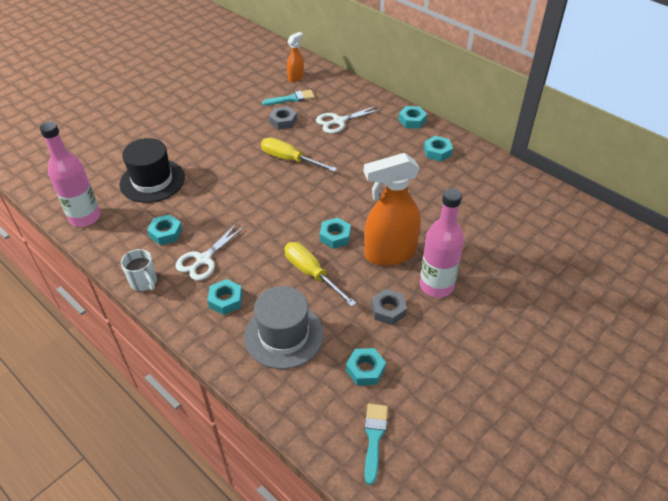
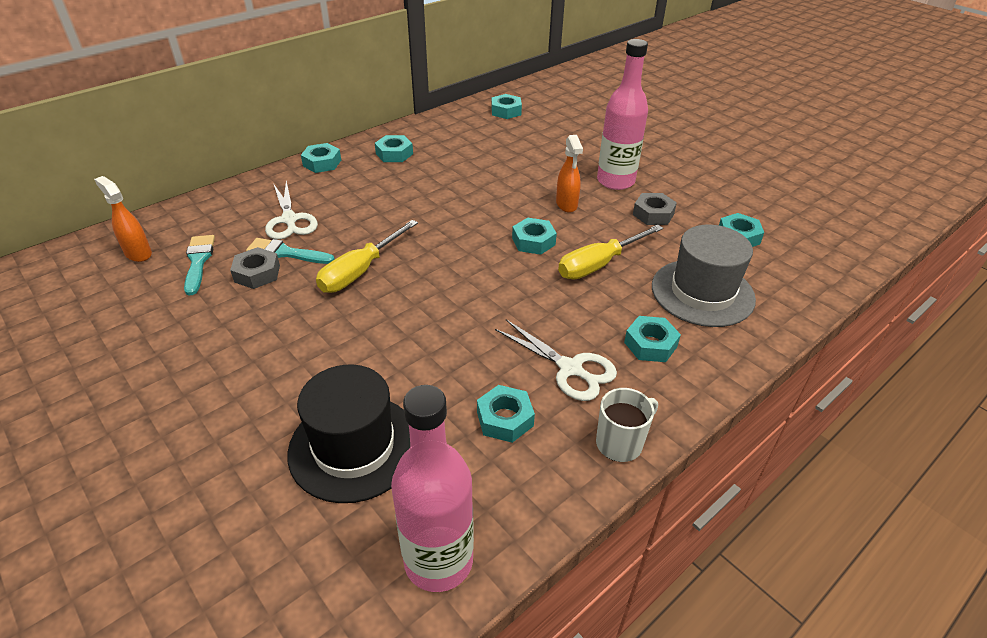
camera: 85 degrees left, 5 degrees down
(374, 438) = (819, 239): turquoise brush -> turquoise brush (286, 253)
(389, 253) = (566, 205): orange spray bottle -> orange spray bottle, size x0.49
(540, 207) = (506, 111): none -> turquoise nut

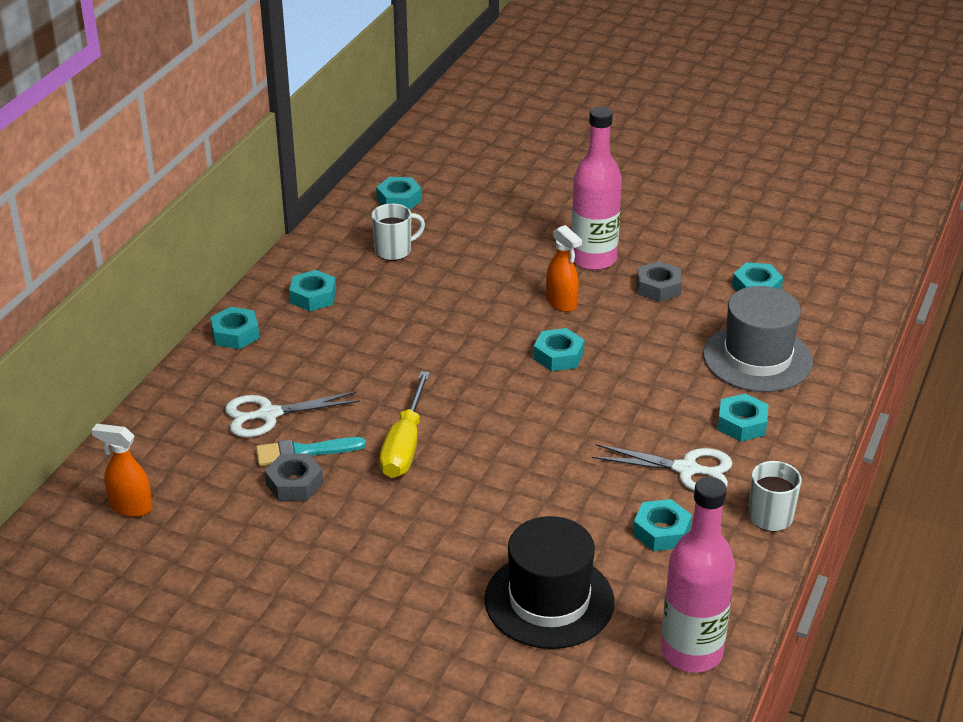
camera: 25 degrees left, 5 degrees down
(198, 261) = (213, 493): turquoise brush -> none
(289, 220) = (268, 415): white scissors -> white scissors turned 120 degrees clockwise
(474, 140) = (394, 251): none -> white mug
(599, 264) = (642, 360): yellow screwdriver -> none

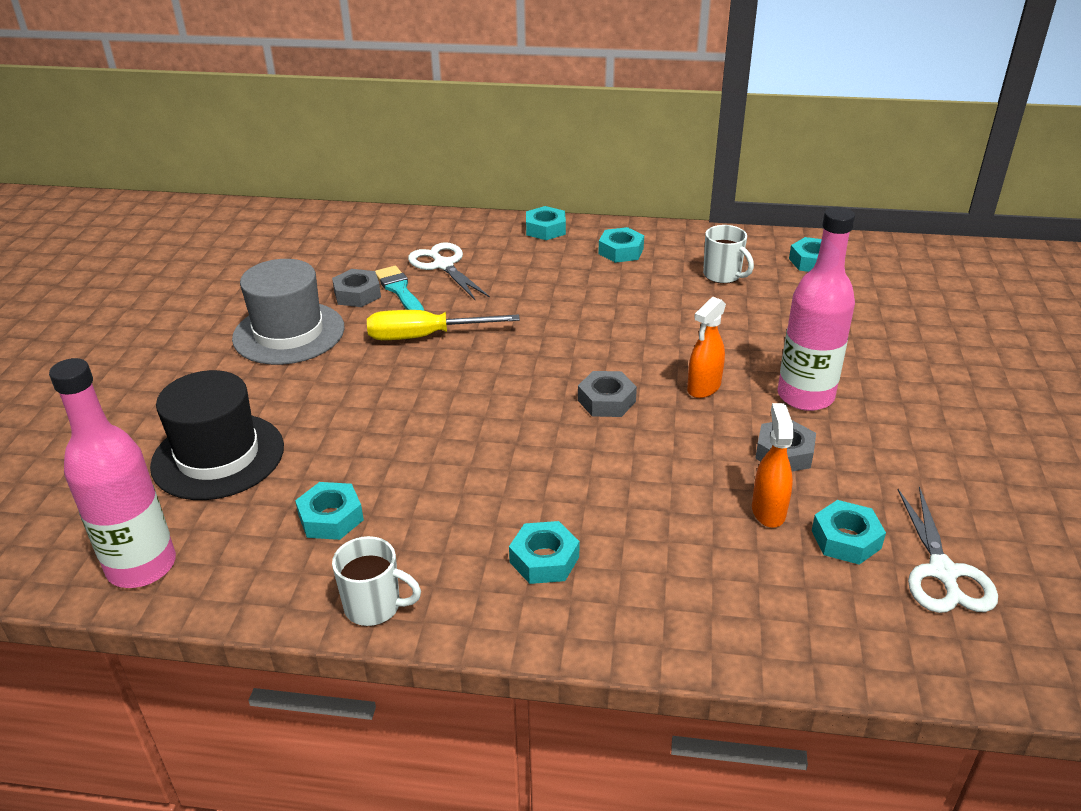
camera: 75 degrees right, 0 degrees up
(130, 507) = (313, 236): orange spray bottle -> orange spray bottle (768, 511)
(558, 356) = (606, 401): turquoise nut -> grey nut
(686, 470) = (441, 523): white scissors -> white scissors (942, 572)
(757, 358) = (687, 558): grey hat -> grey hat (289, 333)

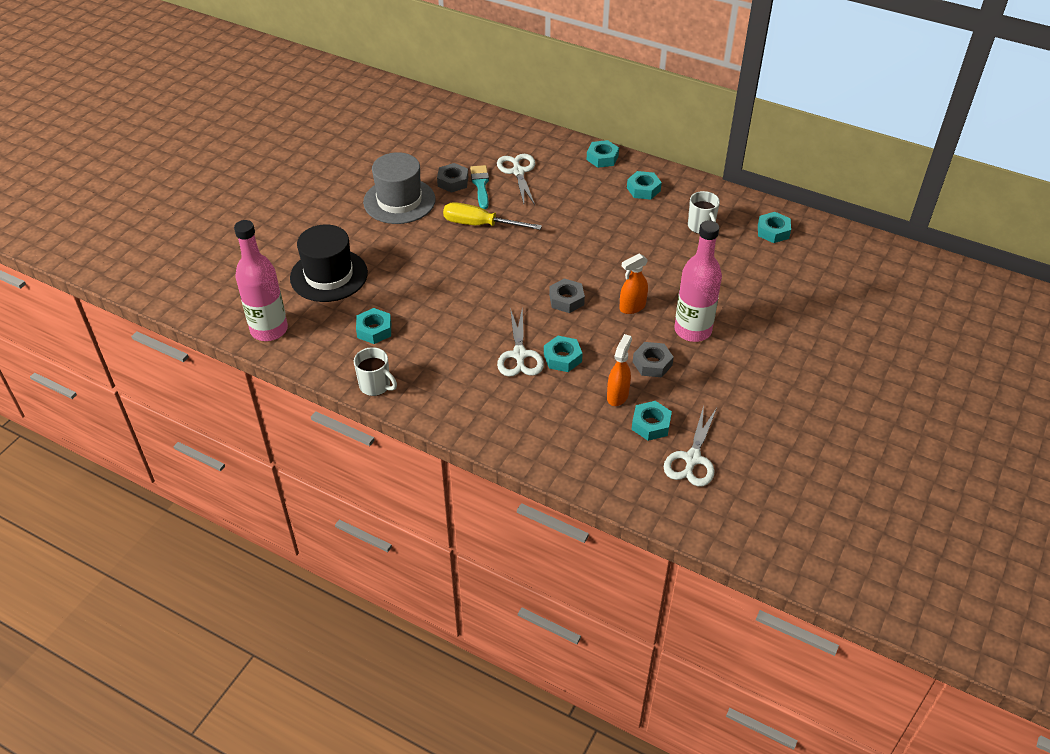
camera: 20 degrees right, 10 degrees up
(544, 559) = (475, 386): turquoise nut -> turquoise nut (562, 358)
(585, 493) = (519, 355): none -> white scissors

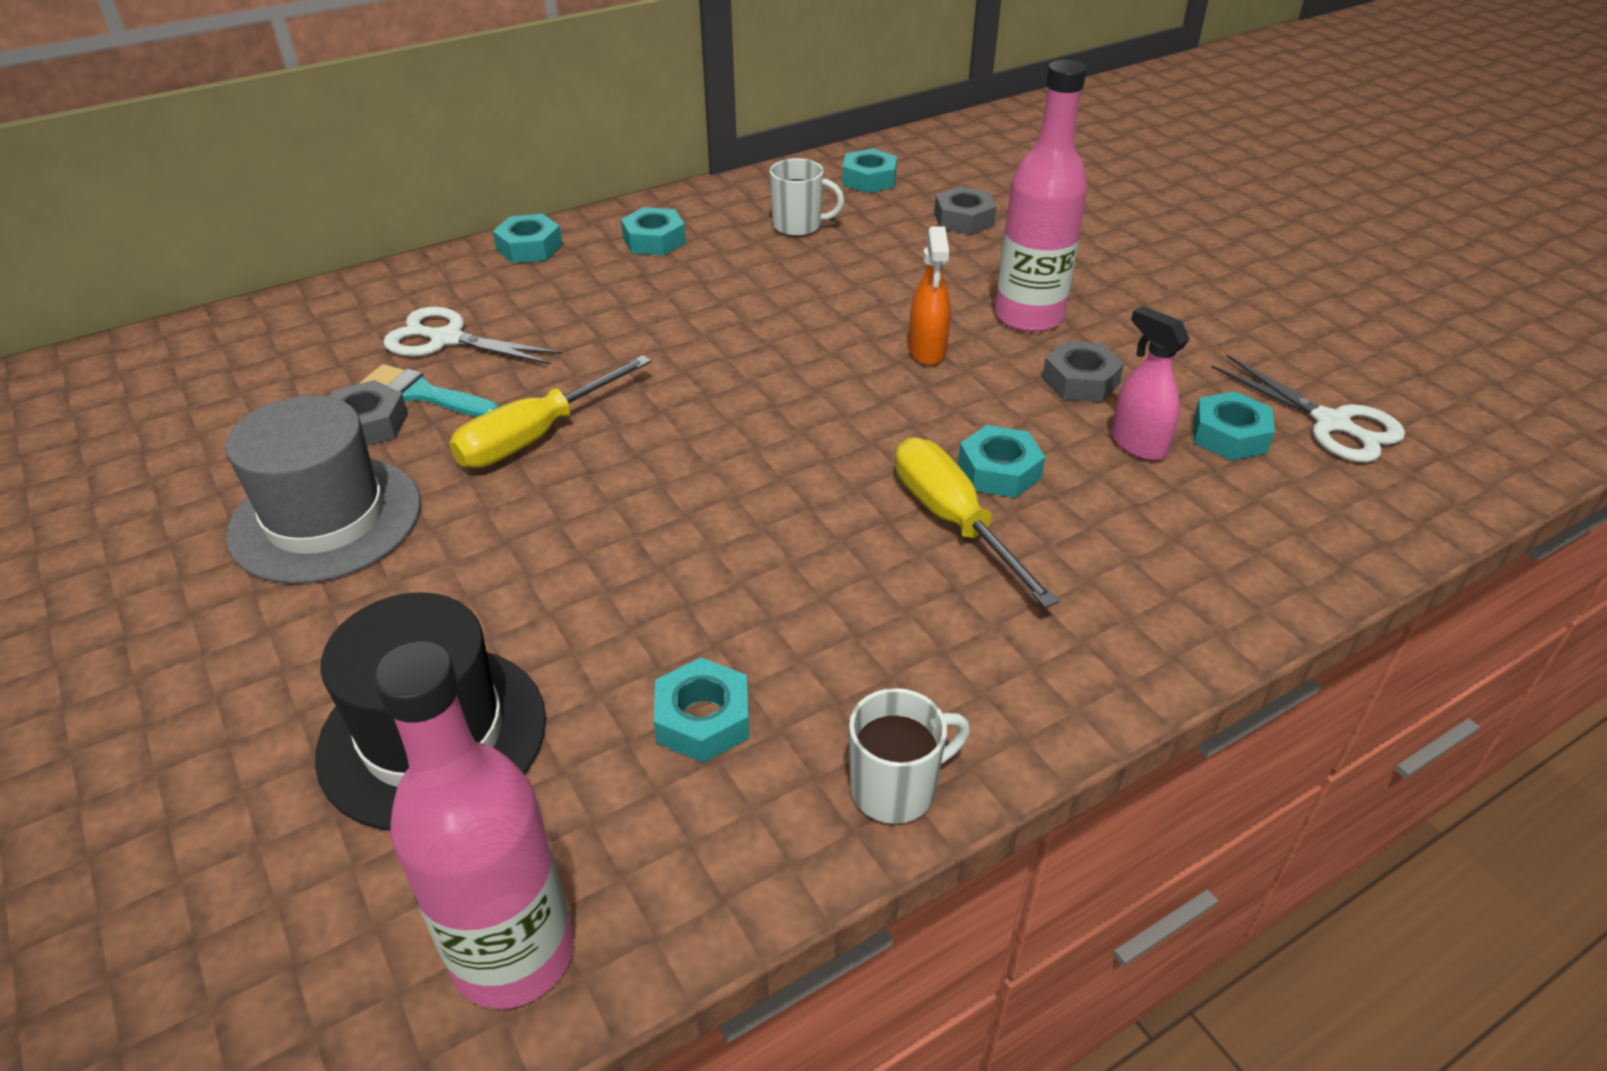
camera: 60 degrees left, 5 degrees down
(519, 355) = (953, 521): white scissors -> yellow screwdriver
(566, 300) = (848, 411): grey nut -> grey nut (963, 219)
(617, 395) = (1137, 444): orange spray bottle -> pink spray bottle

